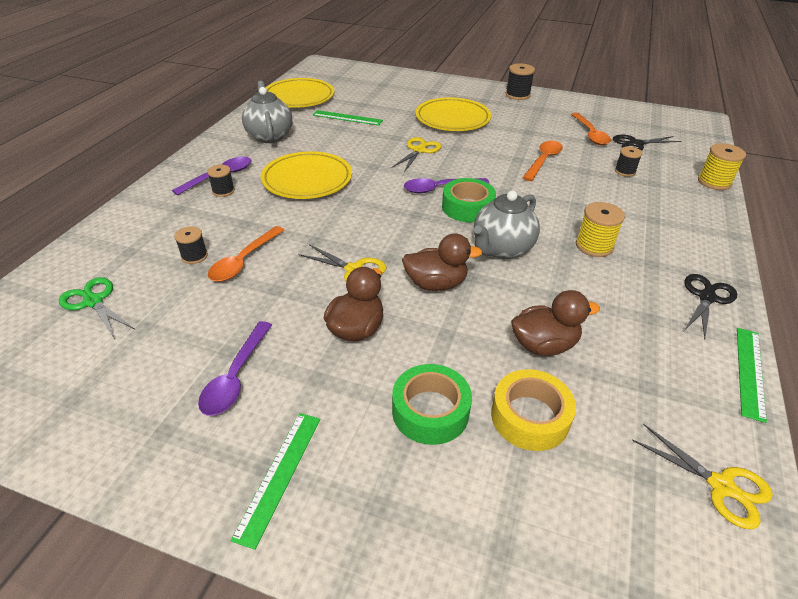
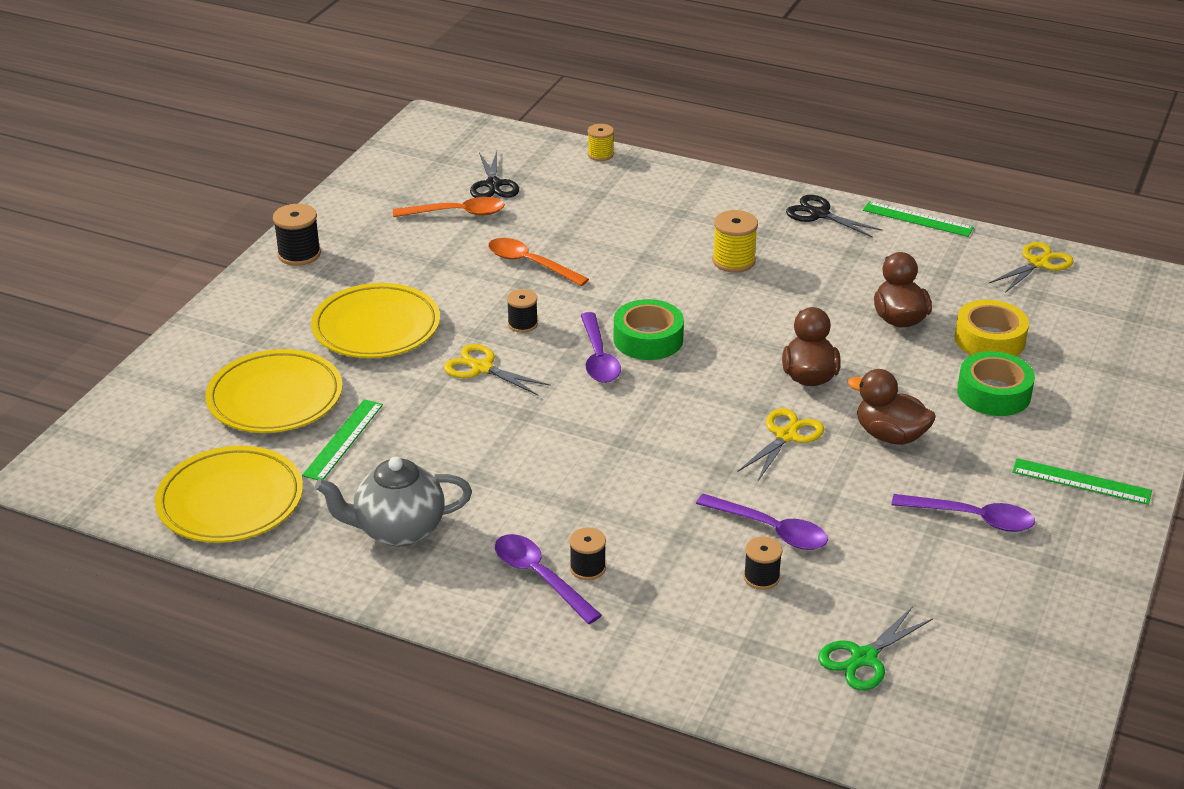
camera: 85 degrees left, 5 degrees down
(244, 261) = (771, 530): orange spoon -> purple spoon
(307, 180) = (561, 480): yellow plate -> yellow plate (275, 398)
(501, 249) = (740, 324): grey teapot -> none
(625, 171) = (567, 208): black spool -> black spool (522, 324)
(714, 182) = (600, 154): yellow spool -> yellow spool, size x0.66

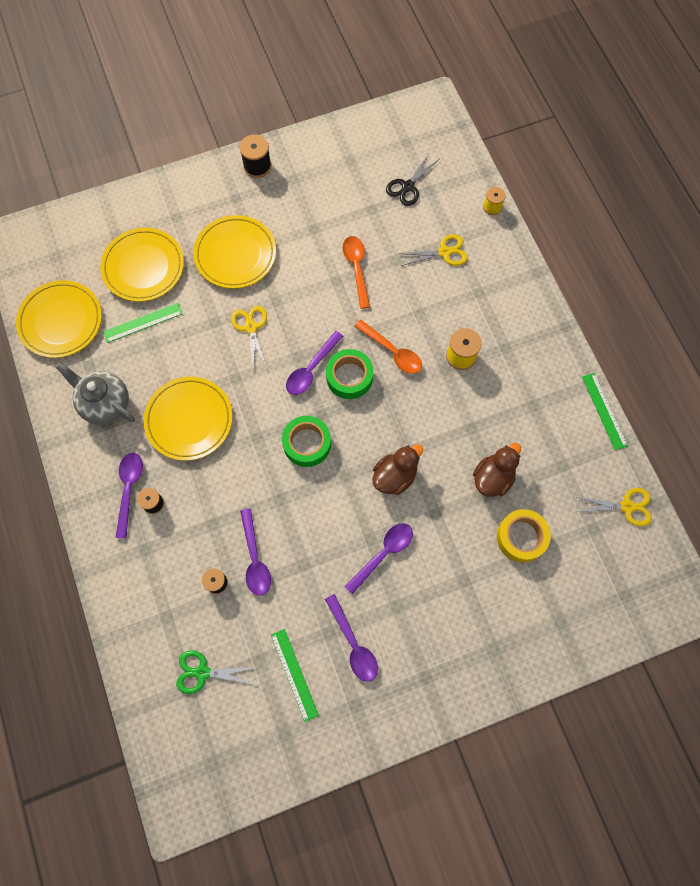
camera: 45 degrees right, 35 degrees up
(457, 213) = (364, 196): orange spoon -> orange spoon (392, 351)
(522, 324) = (303, 312): black spool -> none
(523, 477) = (189, 420): none -> yellow plate
(786, 436) = (334, 506): yellow scissors -> yellow scissors (444, 252)
(819, 214) = (553, 359): black scissors -> none
(890, 435) = (383, 554): brown duck -> purple spoon
(993, 393) = (472, 576): green tape -> green tape (307, 443)
(1081, 481) = (436, 675): green ruler -> green ruler (294, 674)

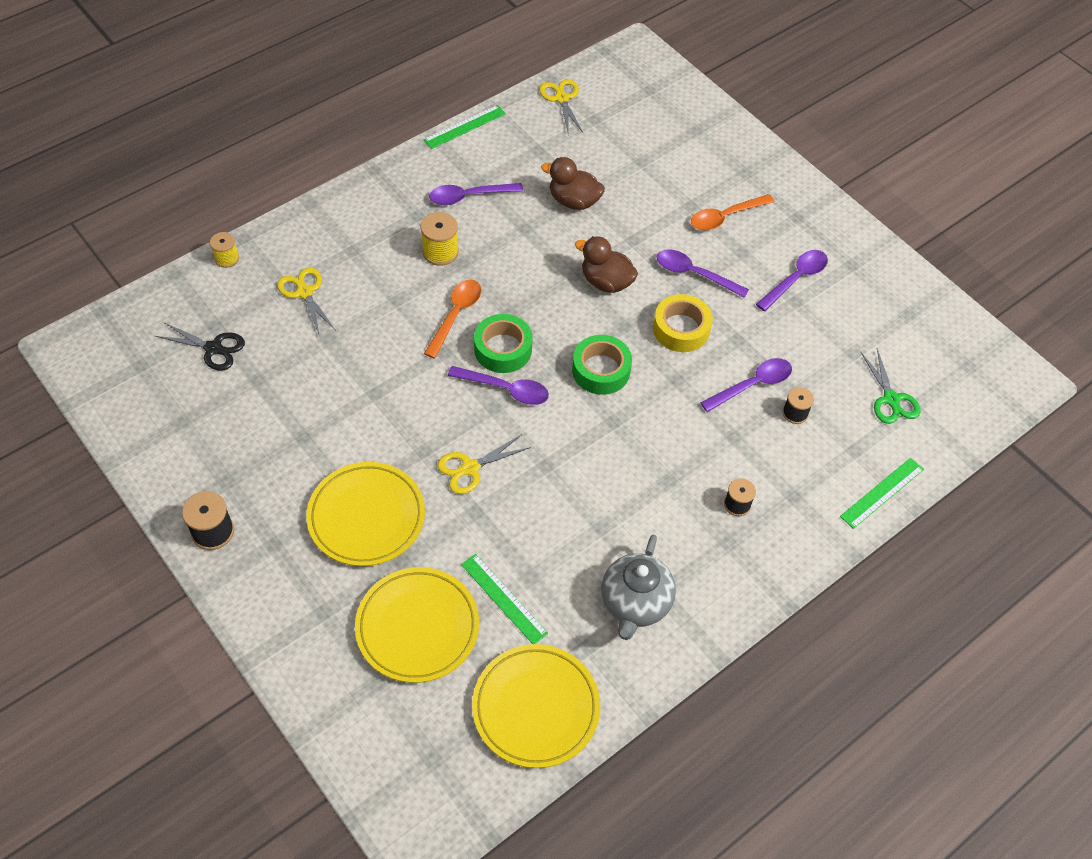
camera: 110 degrees left, 15 degrees down
(129, 489) = (732, 537): purple spoon -> purple spoon (469, 196)
(189, 420) = (619, 499): yellow plate -> none
(294, 674) = (850, 320): green ruler -> green ruler (882, 492)
(356, 268) = (351, 376): orange spoon -> orange spoon (725, 217)
(521, 537) = (627, 170): yellow tape -> yellow tape (681, 329)

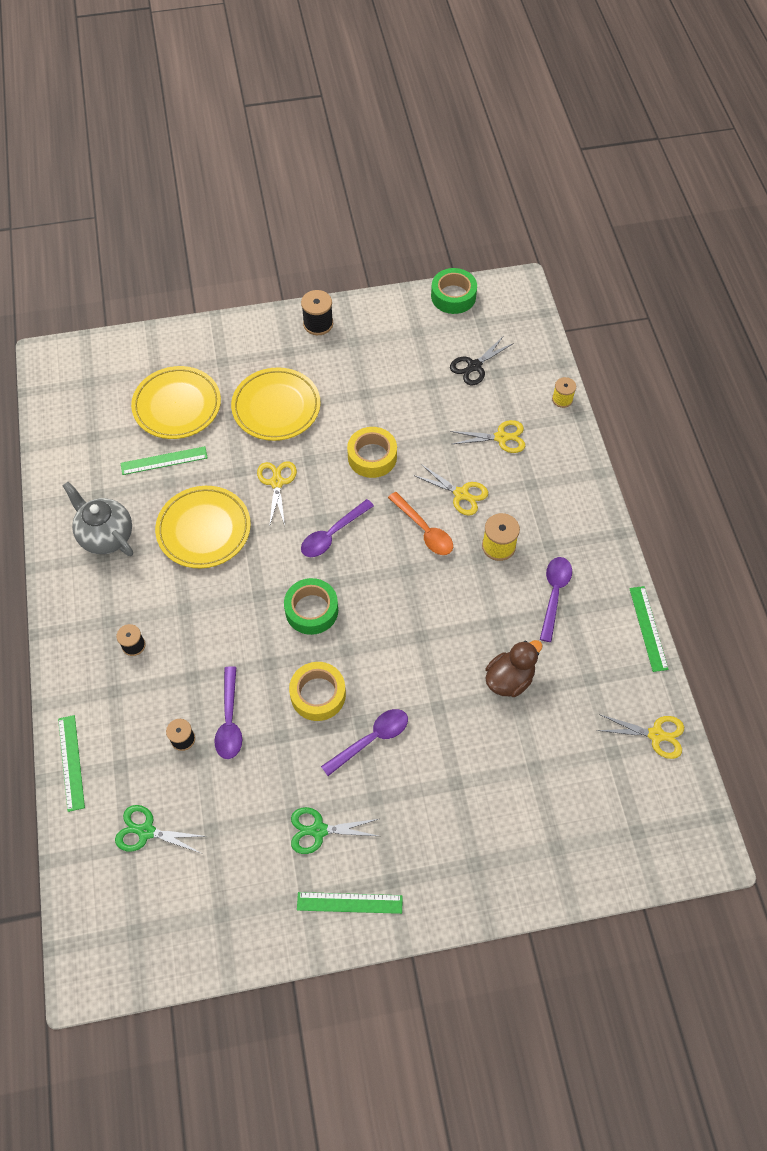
camera: 120 degrees right, 5 degrees up
(388, 394) = (372, 457): none -> yellow tape
(395, 301) = (461, 494): none -> yellow scissors
(503, 349) = (372, 549): green tape -> green tape (453, 296)
(536, 708) = (79, 446): yellow plate -> yellow plate (204, 530)
(606, 282) = (400, 659): brown duck -> none
(725, 217) = (425, 808): orange spoon -> none
(796, 279) = (318, 830): purple spoon -> green scissors
(833, 236) = (349, 903): none -> green ruler

